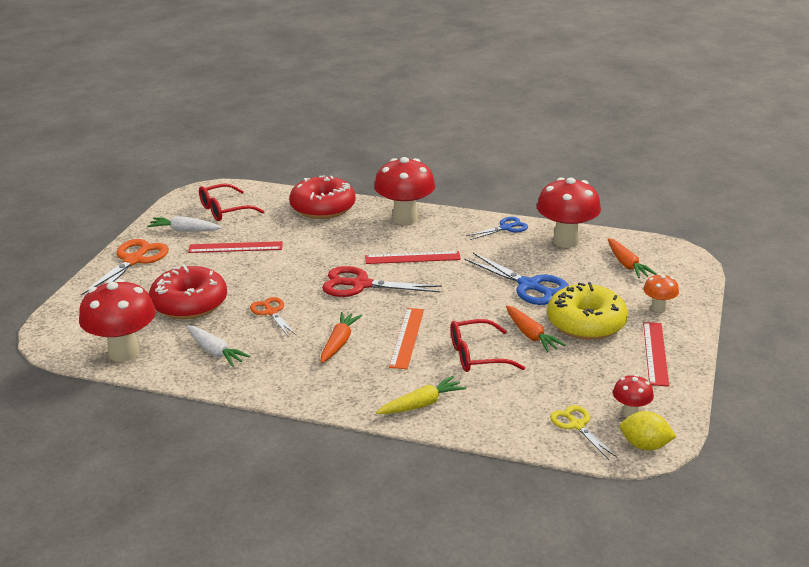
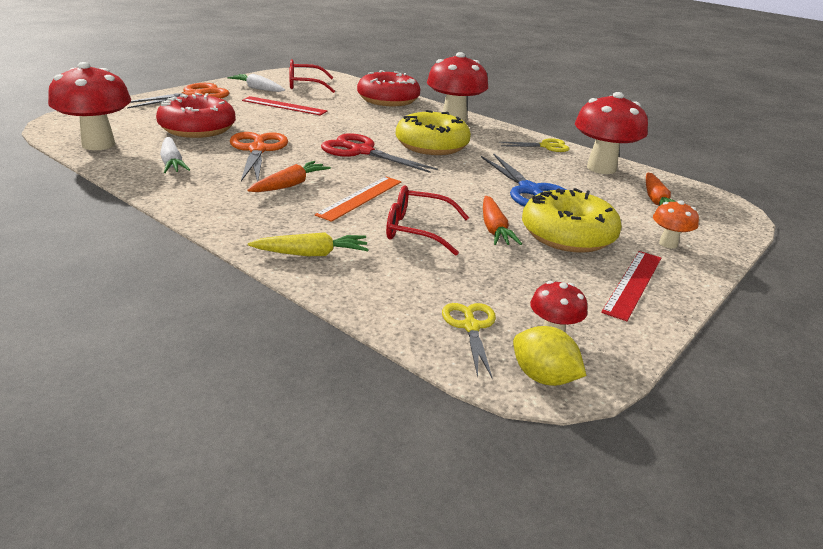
camera: 20 degrees right, 0 degrees up
(271, 312) = (257, 150): orange scissors -> orange scissors, size x1.65
(412, 258) = (432, 145): red ruler -> yellow donut
(506, 228) = (546, 146): blue scissors -> yellow scissors

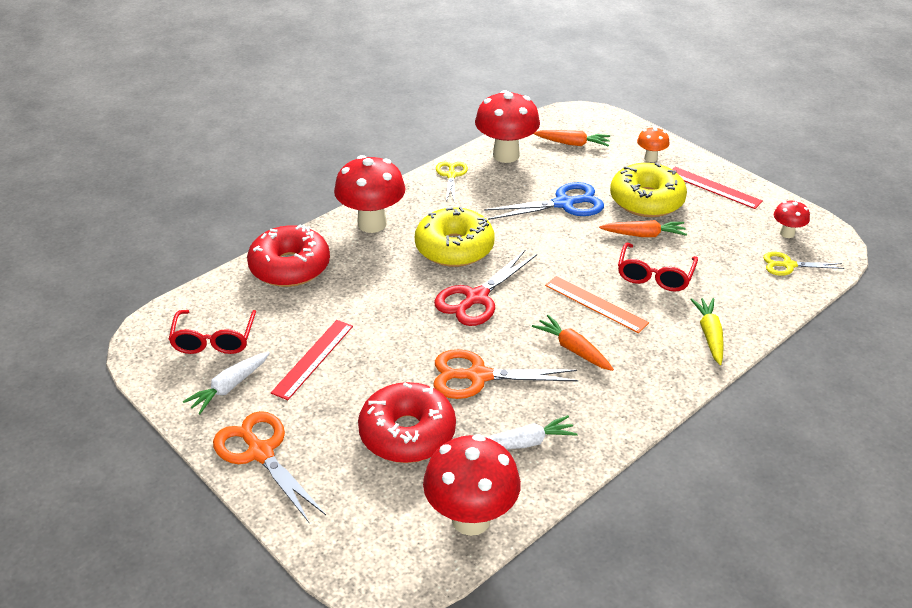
camera: 80 degrees left, 10 degrees up
(543, 377) = (832, 245): yellow lemon -> none

